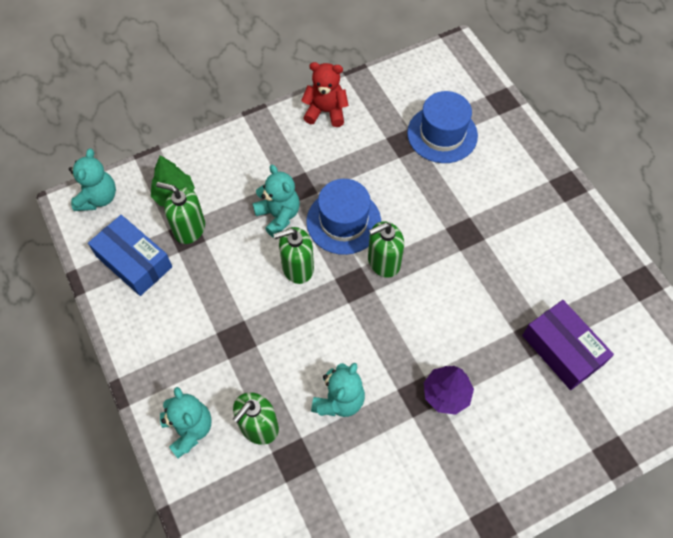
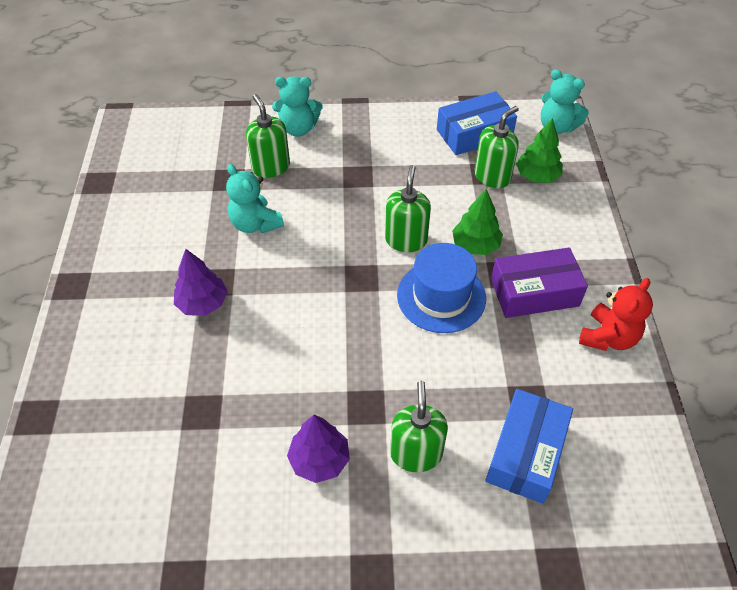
camera: 115 degrees right, 10 degrees down
(278, 216) = (475, 245): turquoise teddy bear -> green tree
(383, 262) = (373, 312): green soap dispenser -> green soap dispenser (416, 453)
(442, 134) = (526, 453): blue hat -> blue box
(519, 244) = (319, 460): none -> purple tree
(562, 350) = (170, 431): purple box -> purple box (534, 292)

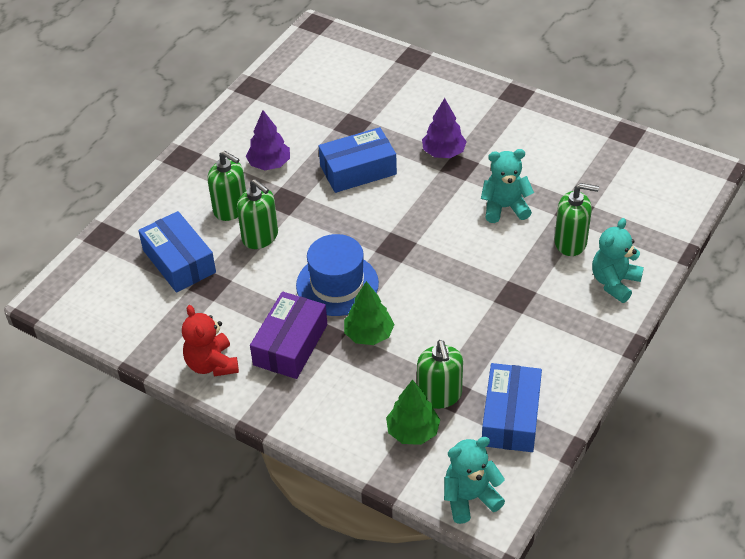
camera: 125 degrees right, 5 degrees down
(275, 364) = (358, 170): none -> blue box
(406, 240) = (412, 292): green soap dispenser -> green soap dispenser (260, 237)

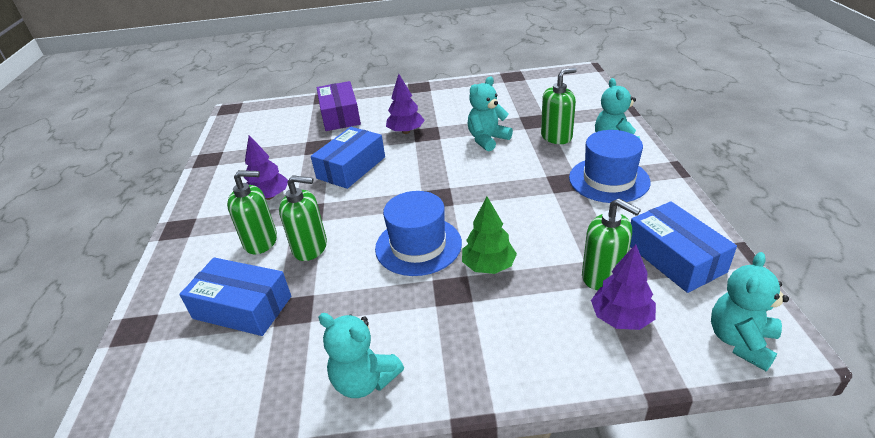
camera: 35 degrees left, 10 degrees down
(212, 364) = (364, 380): red teddy bear -> turquoise teddy bear
(290, 344) = (427, 314): purple box -> purple box (340, 115)
(413, 431) = (621, 318): green tree -> purple tree
(555, 318) = (609, 180): none -> blue hat

